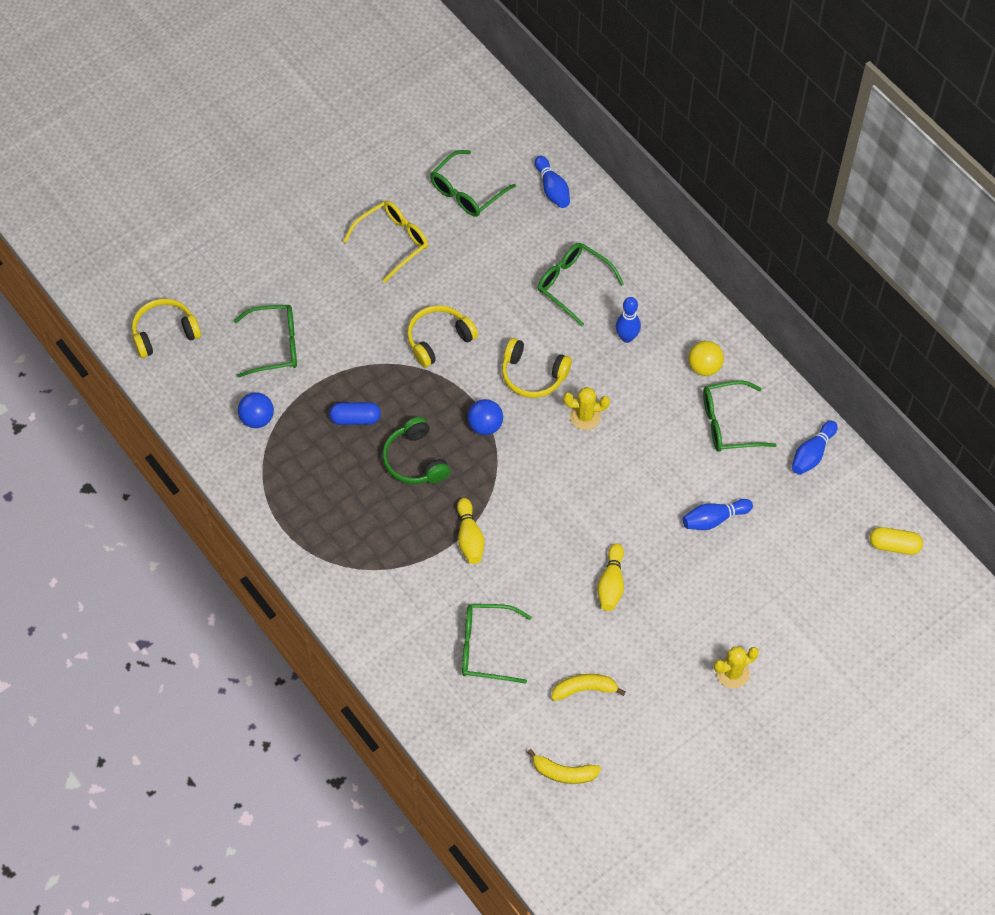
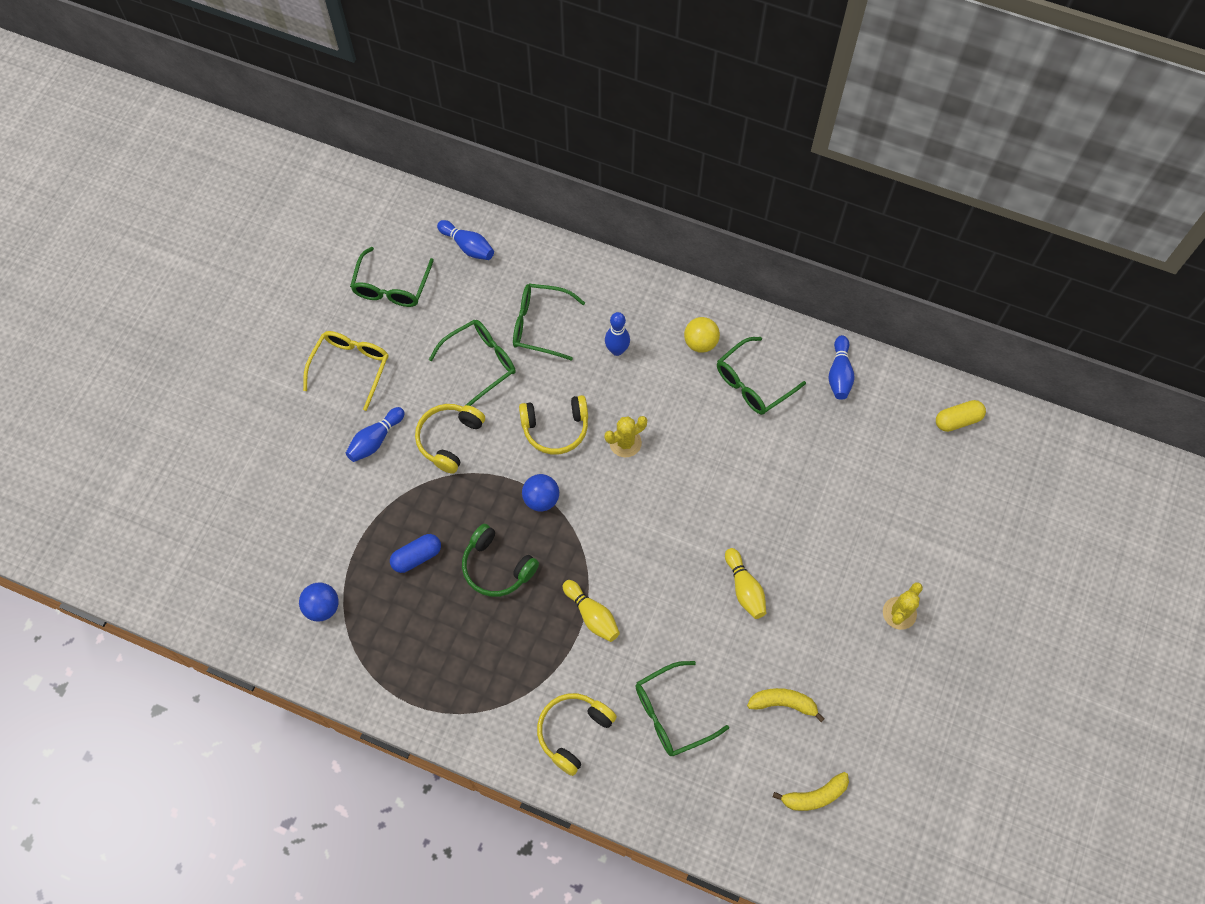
camera: 30 degrees left, 5 degrees up
(165, 333) = (180, 569): yellow headphones -> yellow headphones (573, 732)
(275, 345) = (297, 525): green glasses -> green glasses (481, 363)
(584, 689) = (783, 703): yellow banana -> yellow banana turned 45 degrees clockwise
(714, 519) = (795, 478): blue bowling pin -> blue bowling pin (375, 440)

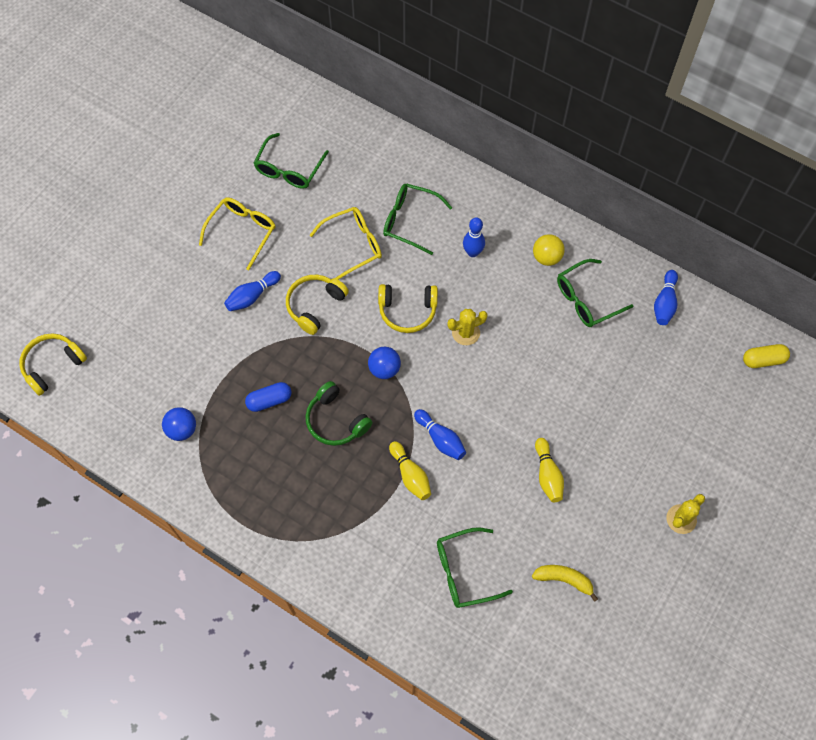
camera: 10 degrees right, 0 degrees up
(468, 246) = (360, 145): blue bowling pin -> blue bowling pin (440, 439)
(481, 363) = (353, 245): green glasses -> yellow glasses
(573, 732) = (376, 572): yellow headphones -> yellow headphones (52, 365)
(814, 796) = (577, 664): yellow banana -> none

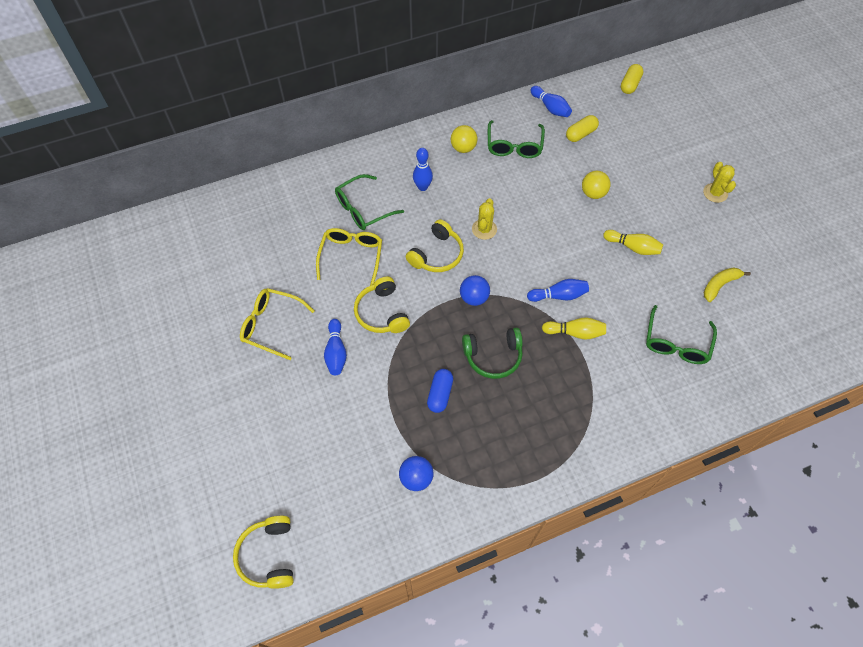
camera: 55 degrees left, 5 degrees down
(242, 232) = (271, 325): yellow glasses -> yellow glasses turned 45 degrees counterclockwise
(289, 169) = (245, 260): green glasses -> none
(585, 403) = (593, 193): none -> yellow ball
(653, 350) = (580, 134): none -> yellow capsule

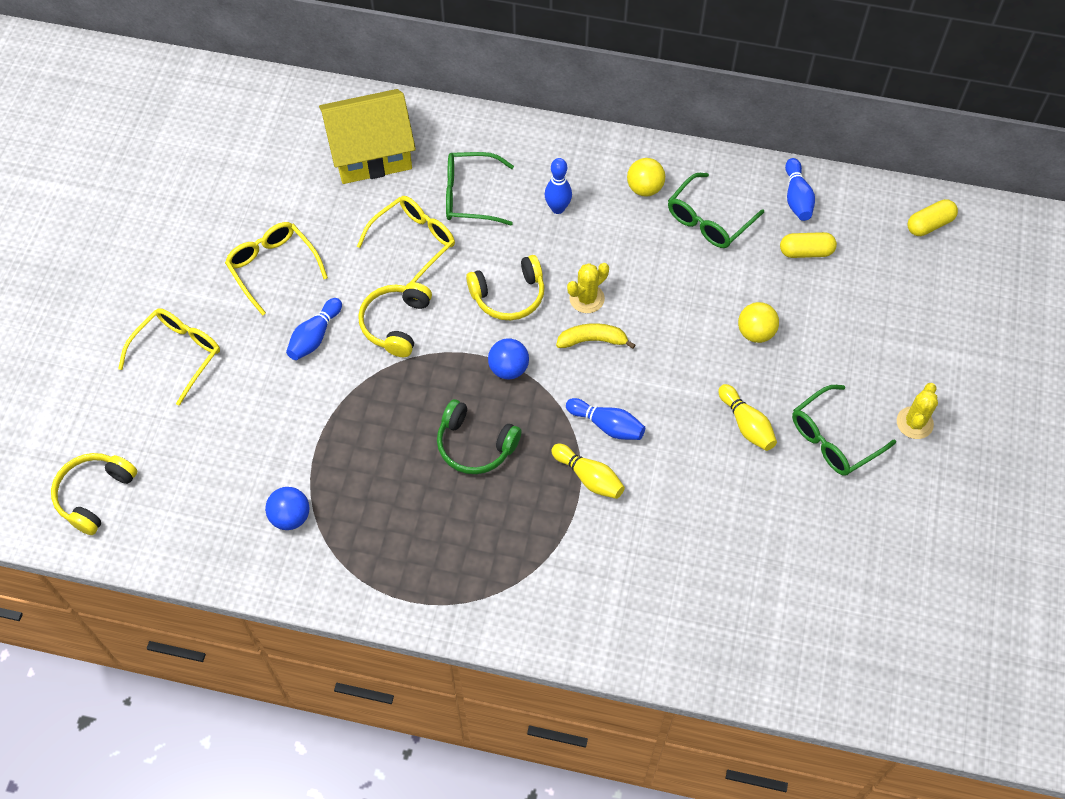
camera: 35 degrees right, 0 degrees up
(251, 421) = (178, 354): none -> yellow glasses
(278, 218) = (371, 153): none -> yellow house
(440, 394) = (385, 448): blue capsule -> none
(676, 343) = (697, 564): green glasses -> green glasses (833, 439)
(720, 285) = (814, 533): yellow banana -> yellow banana (592, 340)

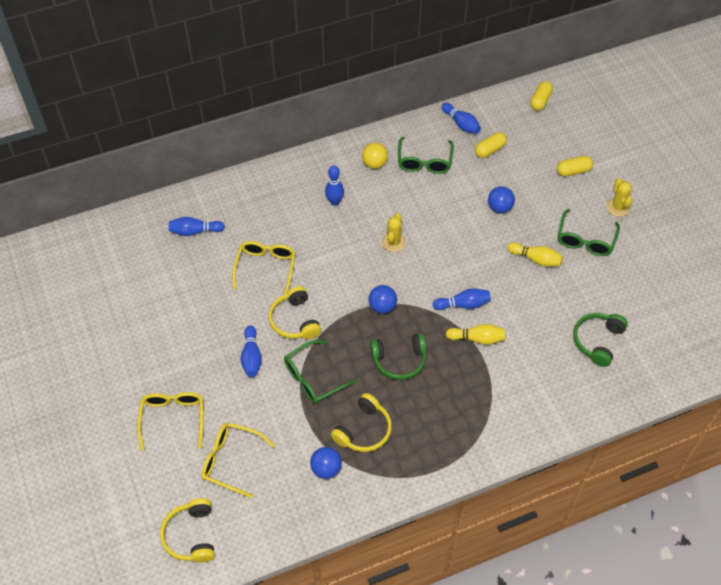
camera: 35 degrees left, 5 degrees down
(273, 267) = (190, 332): yellow glasses -> yellow glasses (231, 461)
(371, 153) = (195, 231): yellow house -> blue bowling pin
(470, 196) = (277, 223): green glasses -> green glasses (313, 378)
(509, 295) = (348, 266): yellow headphones -> yellow headphones (363, 430)
(592, 340) = (416, 263): yellow banana -> none
(737, 575) = (597, 341): none -> green headphones
(755, 332) = (499, 208): yellow ball -> blue ball
(895, 341) = (573, 171): none -> yellow capsule

